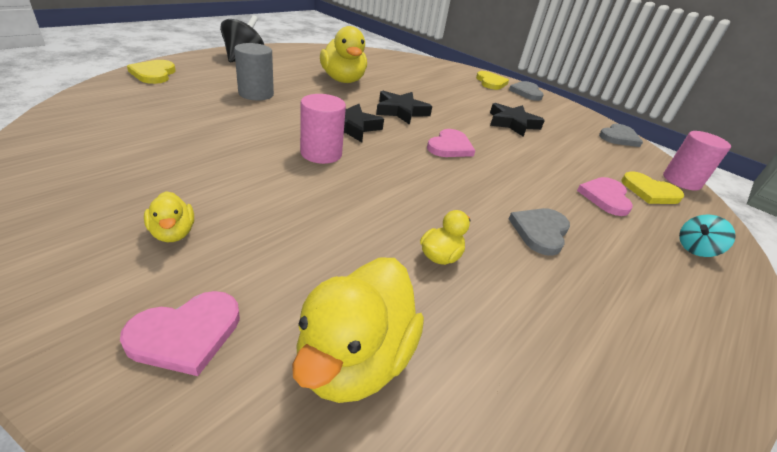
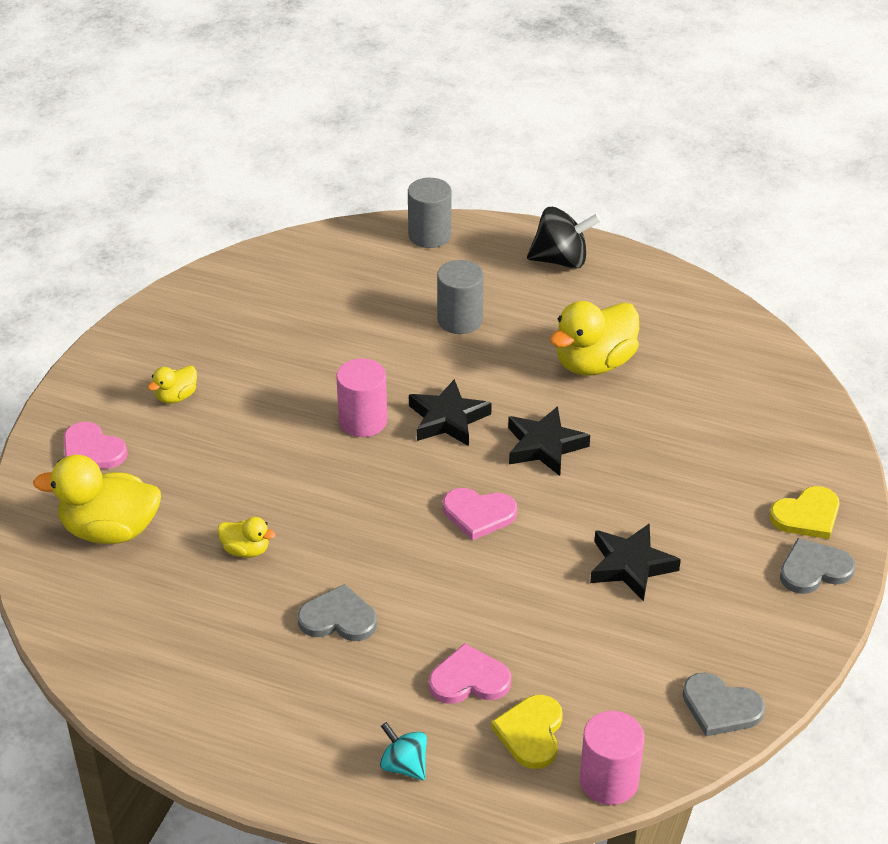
camera: 75 degrees right, 5 degrees up
(154, 74) = (429, 235): yellow heart -> grey cylinder

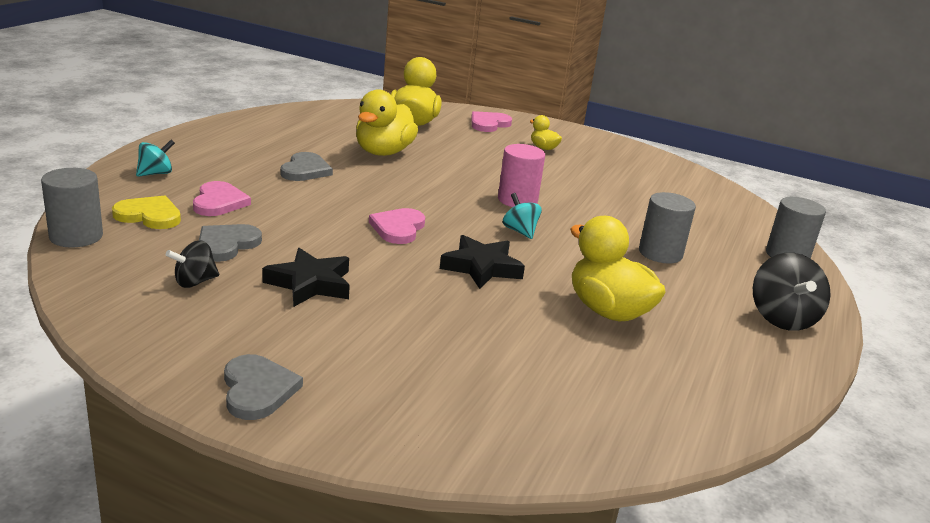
camera: 90 degrees right, 15 degrees down
(246, 550) = (383, 152): yellow duck -> yellow duck, size x2.02
(448, 419) = (520, 231): black star -> turquoise spinning top
(609, 781) = (76, 236): pink cylinder -> grey cylinder
(664, 652) = (194, 282): none -> black spinning top
(720, 707) = (109, 297): grey heart -> grey heart (226, 244)
(807, 515) = (345, 403): yellow heart -> none

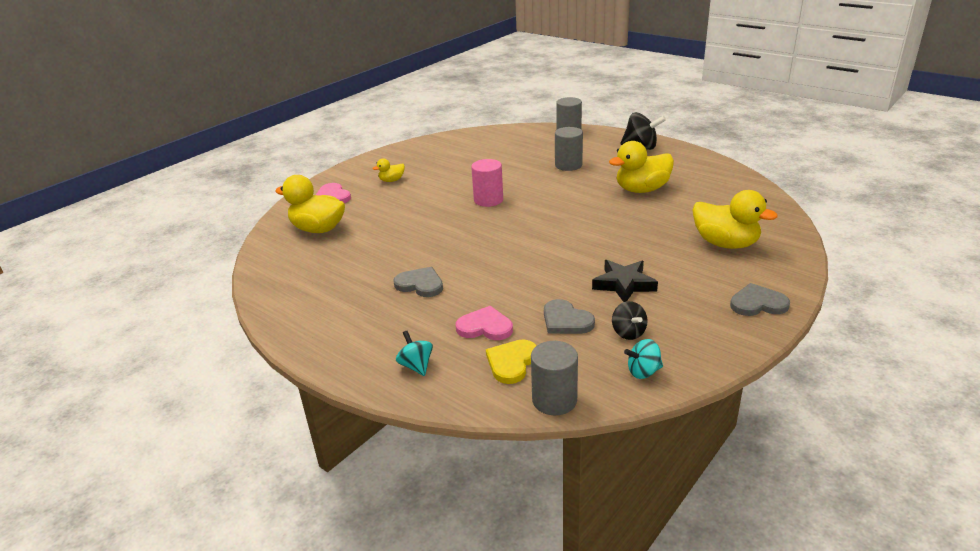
camera: 70 degrees left, 5 degrees up
(383, 152) = (386, 246): yellow duck -> yellow duck (725, 243)
(398, 228) = (535, 247): pink heart -> none
(481, 267) = (593, 222): black star -> none
(520, 231) = (539, 204): turquoise spinning top -> turquoise spinning top (643, 372)

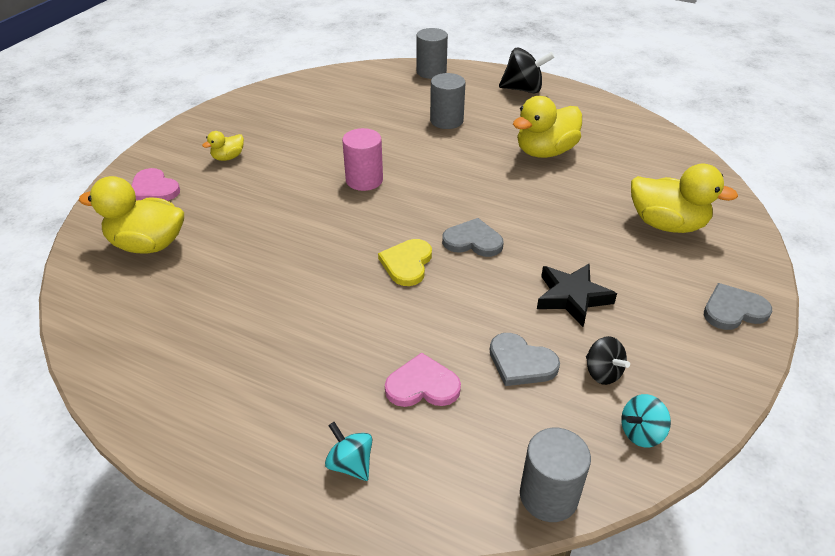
camera: 15 degrees left, 10 degrees up
(420, 284) = (315, 324): grey heart -> grey heart (473, 241)
(512, 362) = (475, 440): yellow heart -> yellow heart (407, 264)

